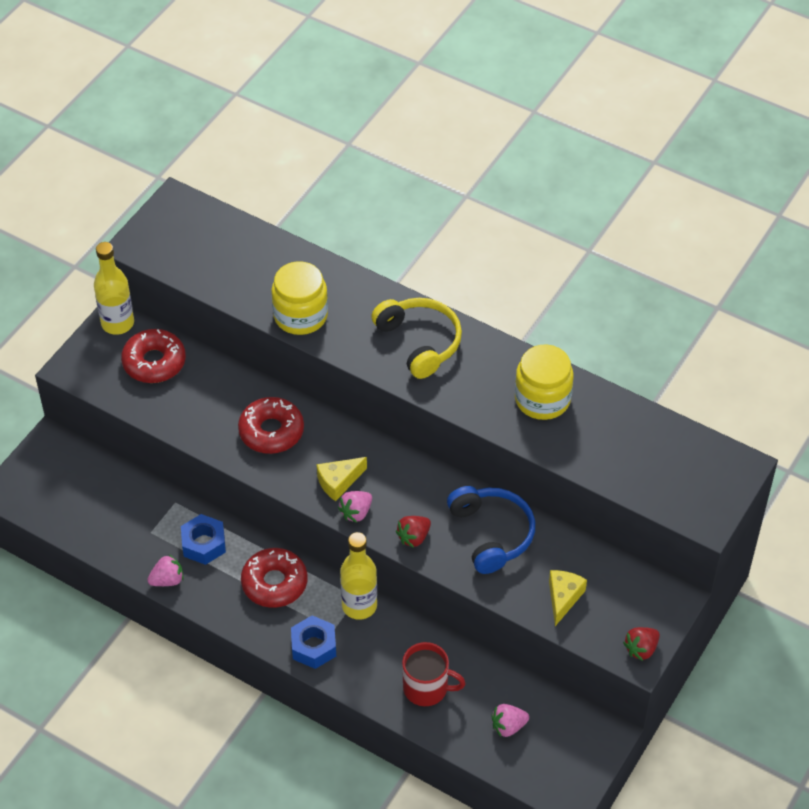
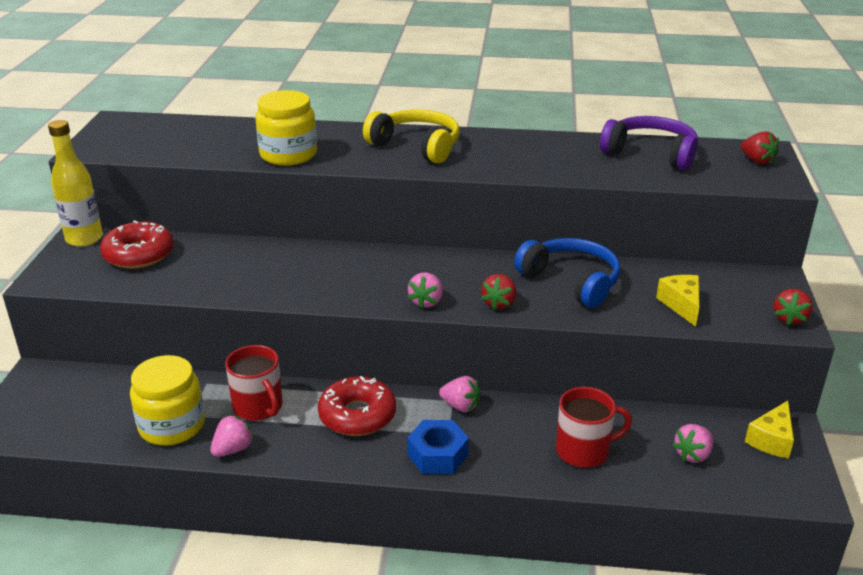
camera: 25 degrees left, 20 degrees down
(204, 544) = (258, 407): blue nut -> red mug
(271, 431) = (295, 270): red donut -> none
(338, 482) = (391, 286): yellow cheese -> yellow cheese (771, 440)
(359, 606) = (460, 406): yellow bottle -> pink strawberry
(542, 399) = (560, 152): yellow jar -> yellow jar (172, 426)
(625, 431) = (651, 153): none -> purple headphones
(715, 479) = (757, 161): none -> red strawberry

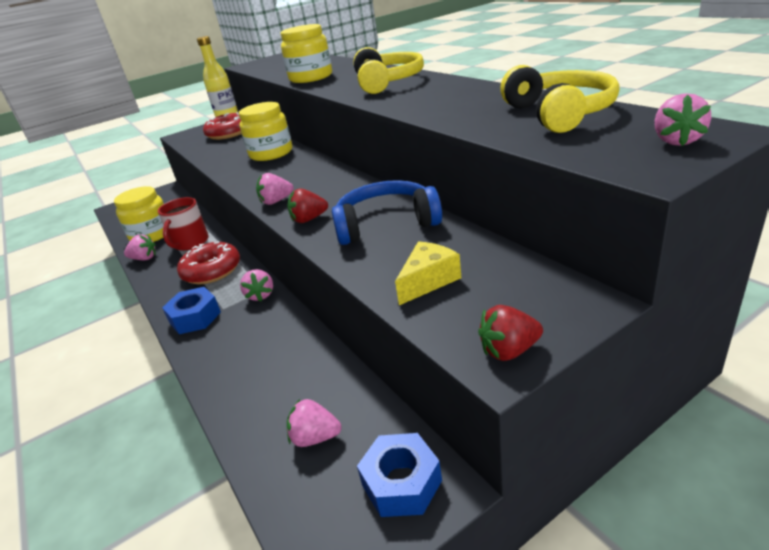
camera: 55 degrees right, 0 degrees up
(285, 260) = (271, 153): none -> yellow jar
(571, 281) = (386, 224): blue headphones -> blue headphones turned 105 degrees counterclockwise
(584, 451) = (259, 373): red mug -> none
(651, 153) = (559, 113): purple headphones -> yellow headphones
(757, 161) = (677, 141): red strawberry -> pink strawberry
(771, 440) = (402, 483): yellow cheese -> blue nut

